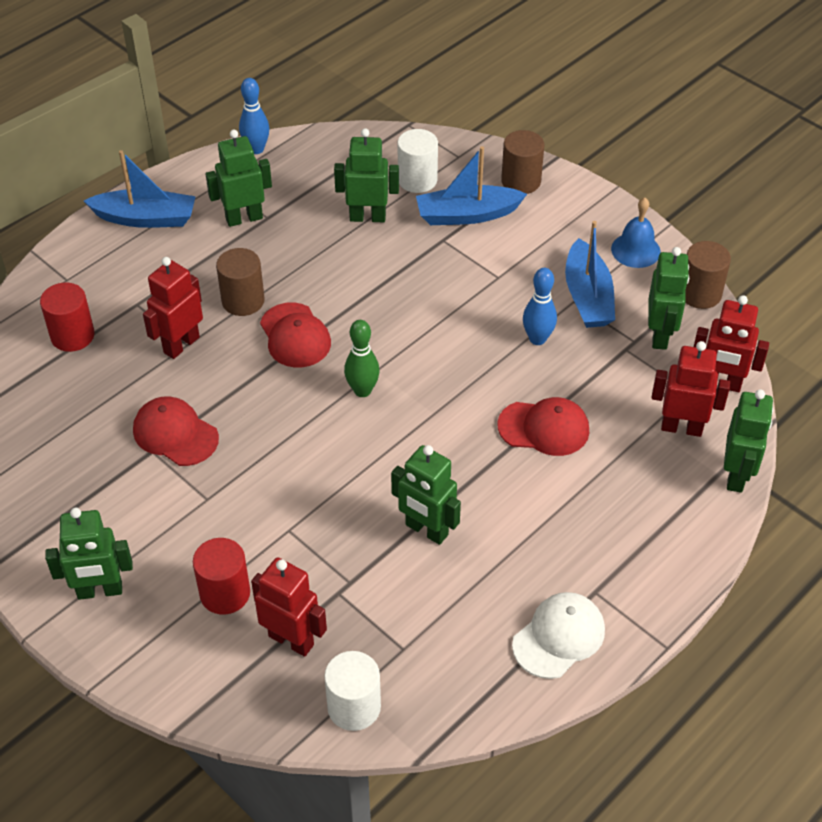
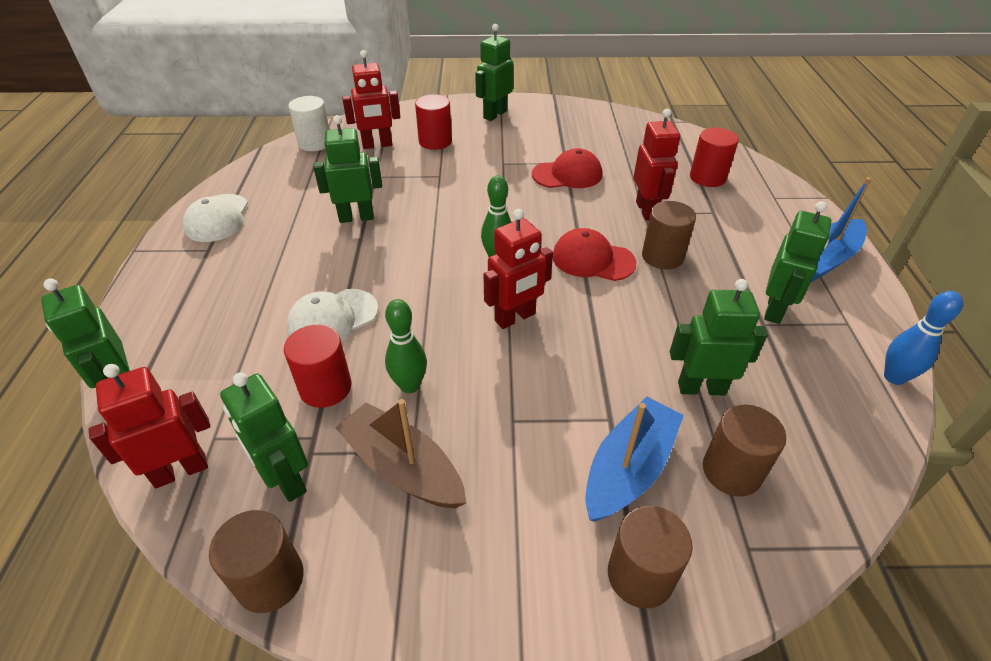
camera: 135 degrees right, 5 degrees down
(367, 217) = (701, 388): green robot -> green robot turned 135 degrees counterclockwise
(417, 180) = (731, 471): white cylinder -> brown cylinder
(537, 339) = (409, 385): blue bowling pin -> green bowling pin
(544, 428) = (332, 319): red cap -> white cap
(587, 296) = (403, 467): blue boat -> brown boat
(593, 376) = (325, 387): none -> red cylinder
(635, 250) = (401, 583): blue bell -> none
(681, 427) = (202, 397): red robot -> red robot (515, 318)

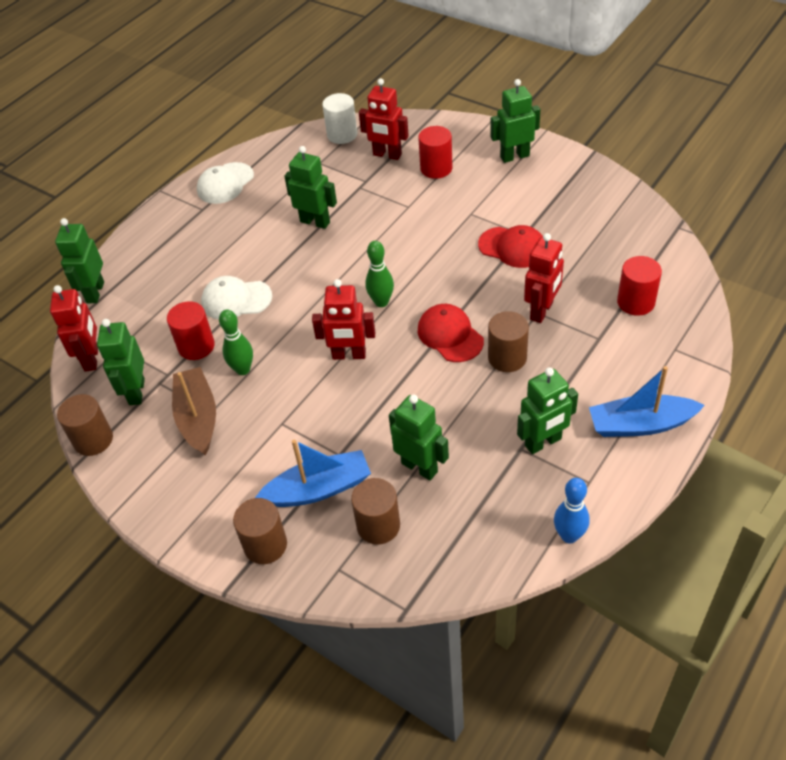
camera: 40 degrees right, 5 degrees up
(180, 470) = (92, 358): red robot -> red robot turned 75 degrees clockwise

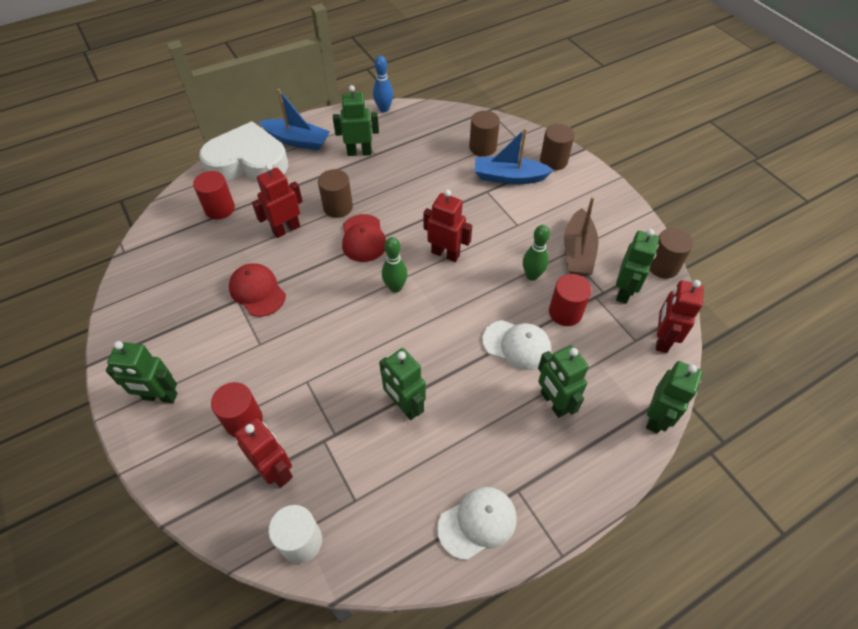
camera: 160 degrees left, 5 degrees up
(419, 467) = (441, 166): green robot -> green robot (553, 402)
(670, 369) = (248, 161): none -> white heart

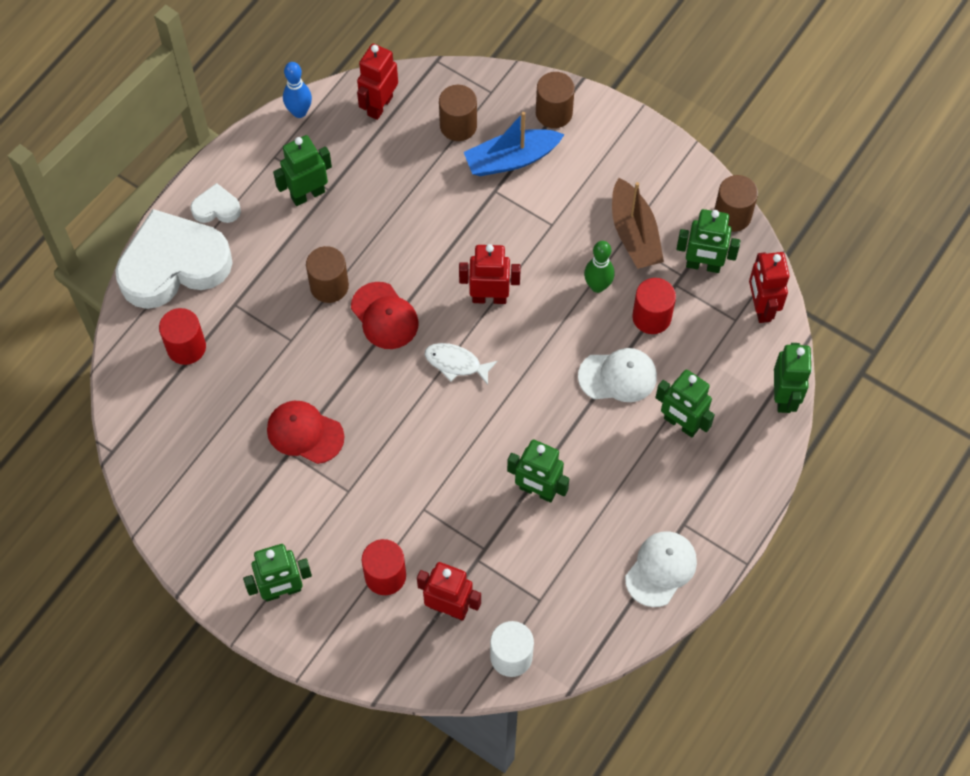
camera: 25 degrees left, 10 degrees up
(286, 229) = (286, 341): red robot -> red robot (379, 105)
(297, 140) = (216, 208): blue boat -> white heart
(395, 287) = (456, 363): green bowling pin -> white fish
(624, 291) = (703, 265): green robot -> green robot turned 105 degrees clockwise

